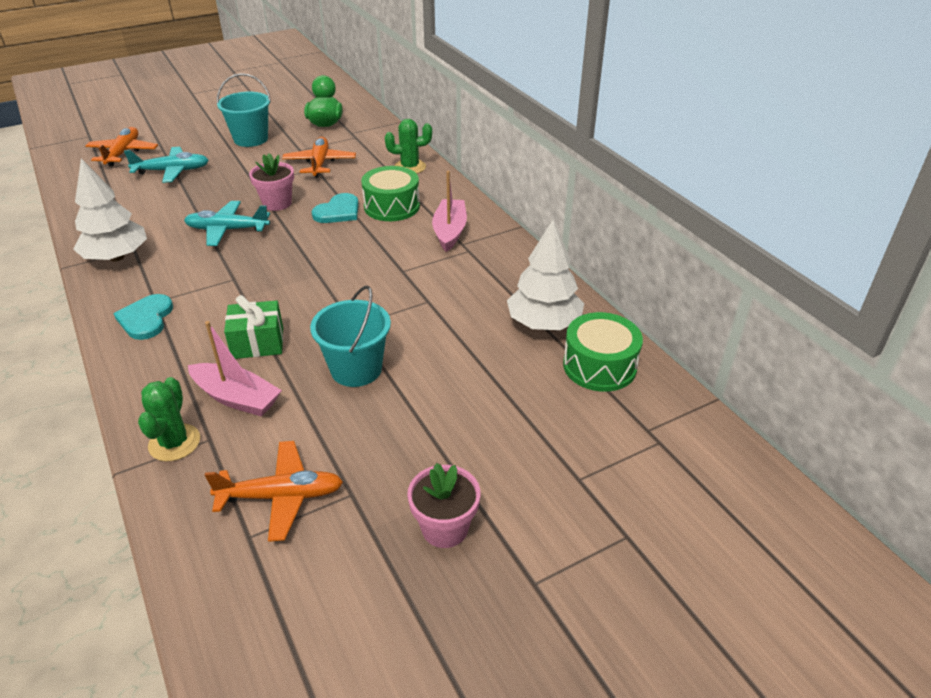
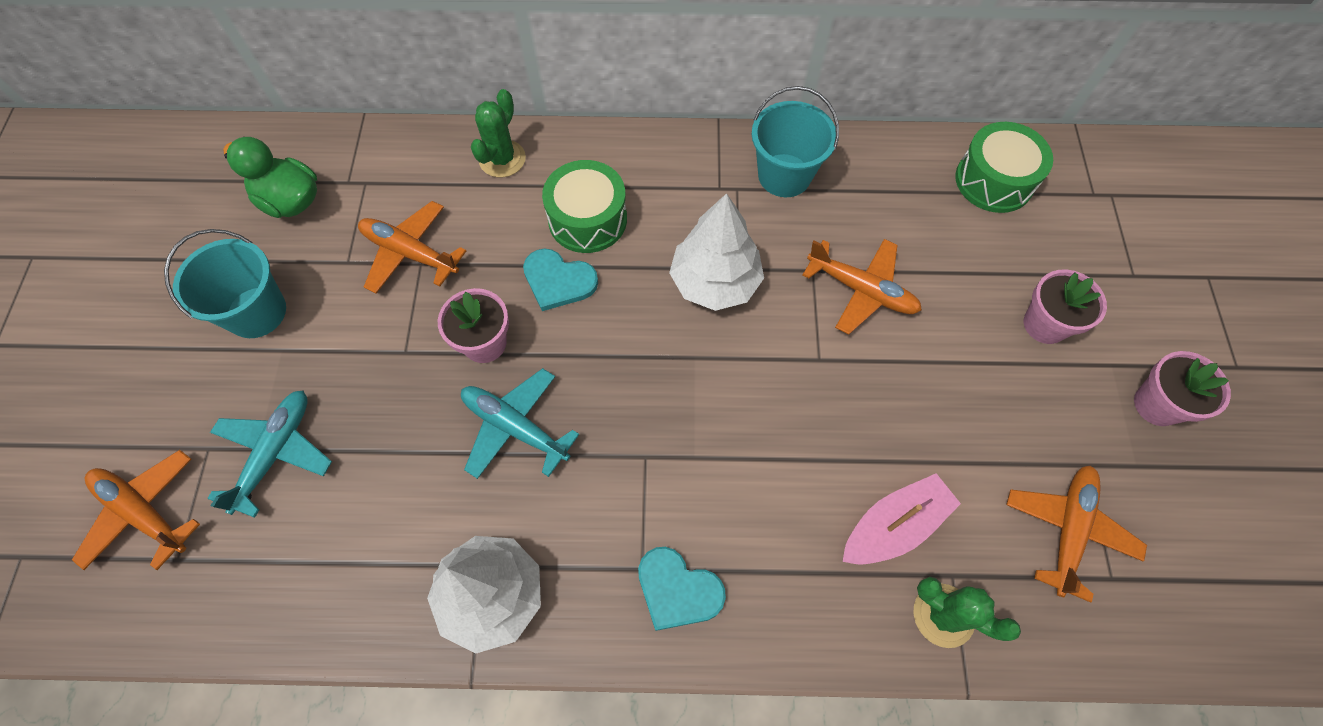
camera: 60 degrees left, 25 degrees up
(227, 230) = (515, 427): turquoise plane -> turquoise plane turned 90 degrees clockwise
(258, 343) = (801, 471): green gift -> none
(338, 211) = (558, 281): turquoise heart -> turquoise heart turned 135 degrees clockwise
(356, 369) = (900, 388): turquoise bucket -> turquoise bucket (784, 175)
(428, 327) = (862, 290): none -> orange plane
(450, 231) = (685, 187): pink boat -> none
(476, 433) = (1045, 324): none -> pink flower pot
(544, 323) = (907, 189): white tree -> white tree (715, 282)

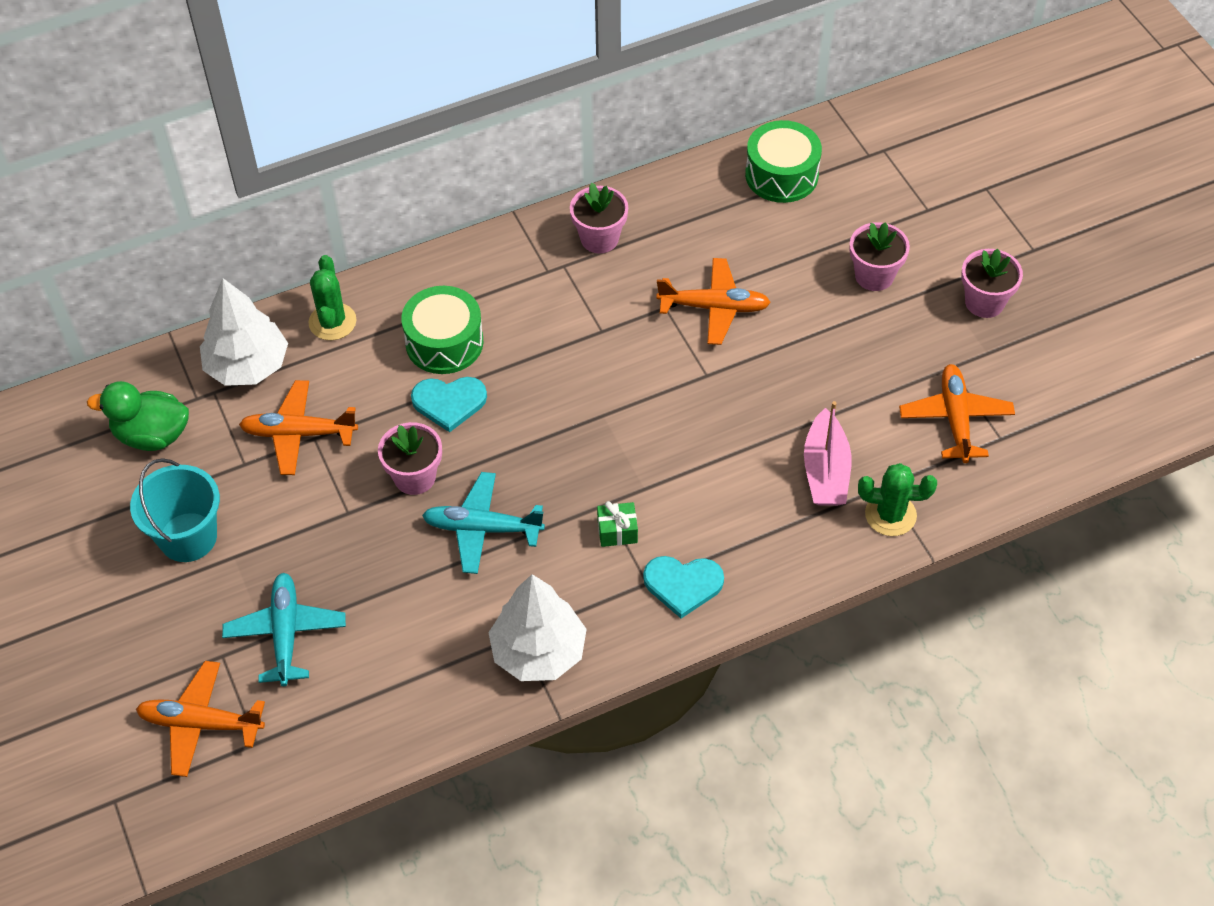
camera: 25 degrees left, 10 degrees down
(643, 494) = (617, 531): none -> green gift
(715, 282) = (586, 349): white tree -> white tree (247, 366)
(784, 175) = (599, 238): turquoise bucket -> pink flower pot
(894, 526) = (825, 471): pink boat -> pink boat turned 150 degrees clockwise

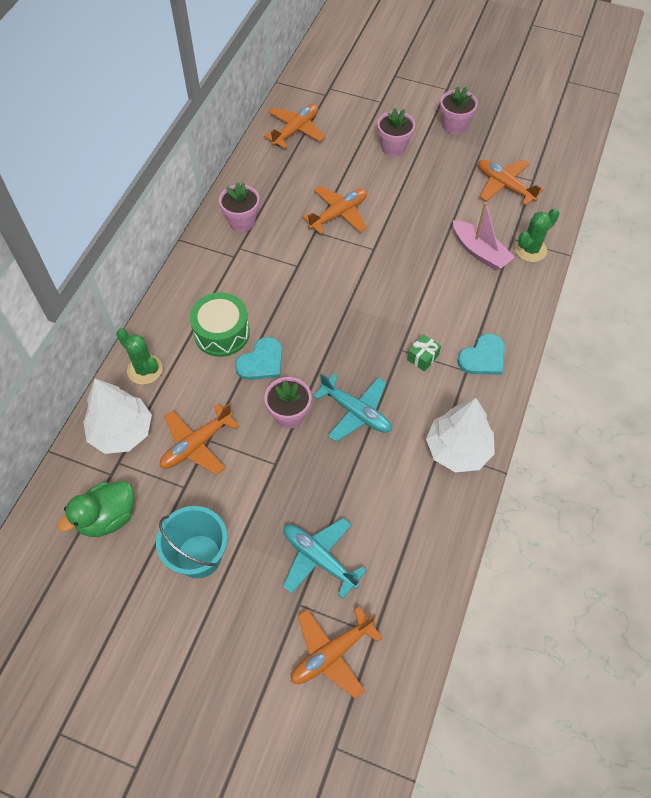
camera: 45 degrees left, 5 degrees up
(482, 528) = (356, 412): turquoise plane -> turquoise plane turned 105 degrees counterclockwise
(781, 175) = (296, 130): green drum -> orange plane

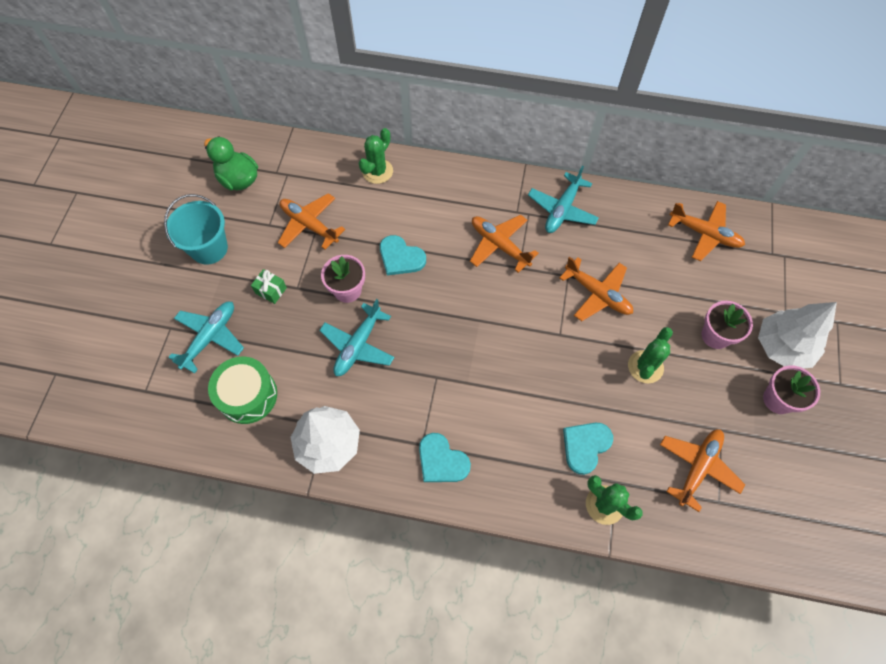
camera: 80 degrees right, 5 degrees up
(121, 432) = (315, 170): white tree -> white tree (782, 347)
(222, 333) = (426, 220): green drum -> green drum (247, 395)
(242, 221) = (562, 209): pink flower pot -> turquoise plane
(331, 653) = (128, 360): orange plane -> orange plane (499, 245)
(414, 198) = (645, 367): none -> green cactus
(423, 357) = (430, 399): green gift -> green gift (271, 290)
(480, 252) = (585, 446): pink boat -> turquoise heart

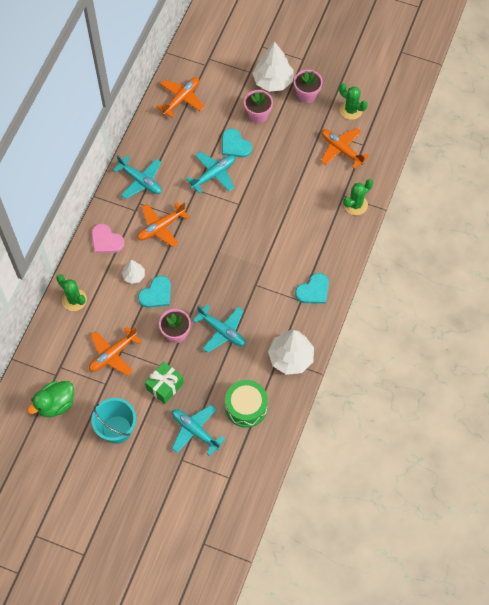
camera: 80 degrees left, 0 degrees up
(271, 290) = (165, 386): green gift -> green gift, size x1.56
(422, 227) = (134, 276): none -> white tree
(465, 188) = (106, 240): none -> pink heart
(585, 446) = (318, 206): turquoise heart -> turquoise heart (235, 145)
(597, 294) = (213, 174): orange plane -> turquoise plane
(645, 367) = (271, 160): green cactus -> green cactus (351, 110)

